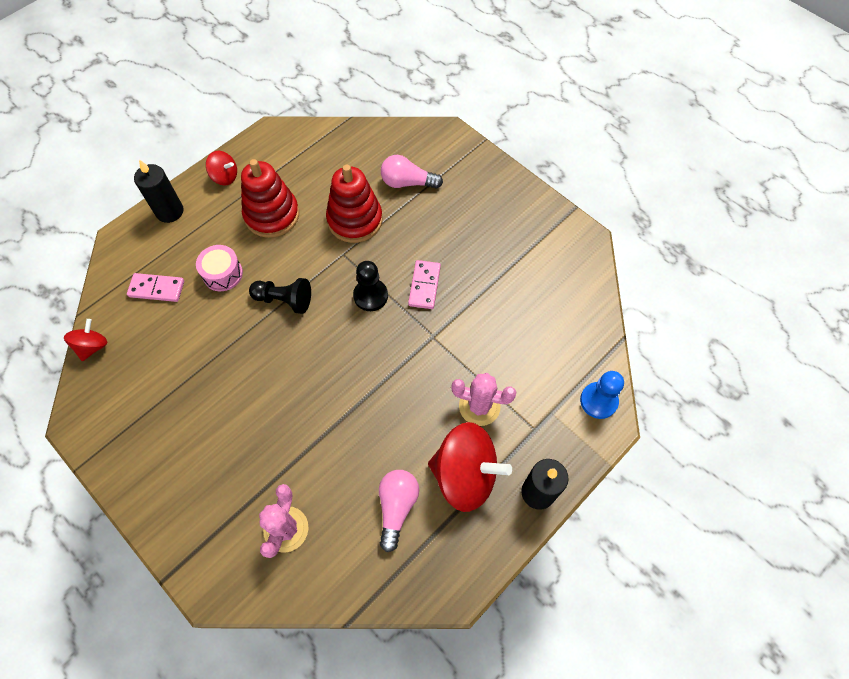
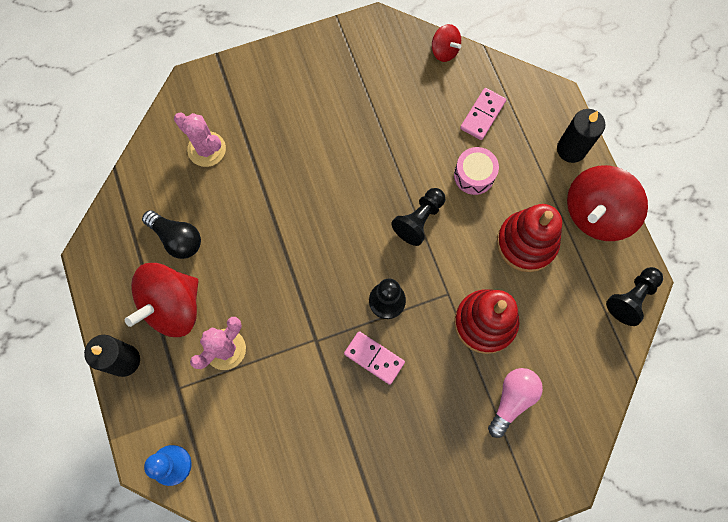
camera: 115 degrees right, 10 degrees up
(225, 177) = (596, 213): red spinning top -> red spinning top, size x2.00
(289, 135) = (631, 298): none -> black pawn
(397, 507) = (177, 238): pink light bulb -> black light bulb

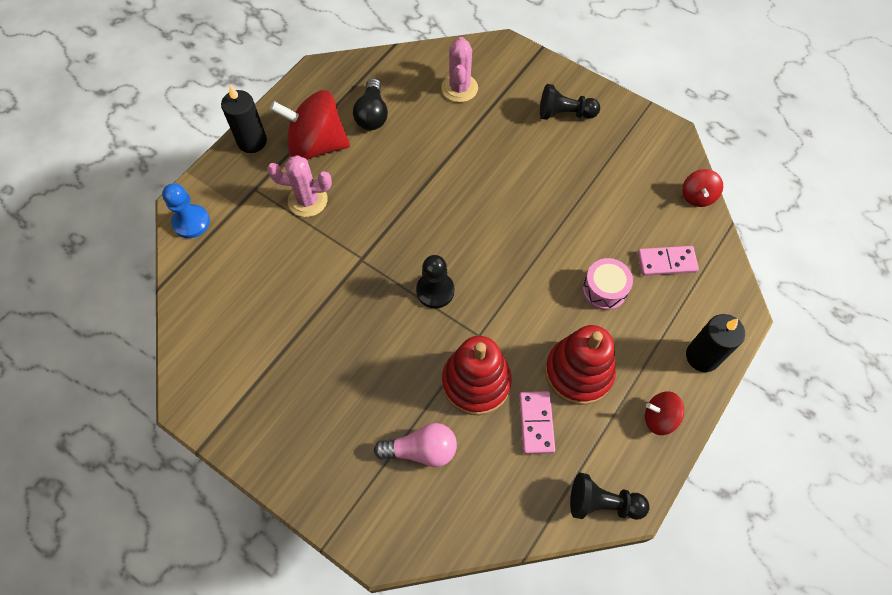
camera: 55 degrees right, 10 degrees down
(374, 358) = (378, 312): pink domino -> pink domino (536, 423)
(419, 220) = (526, 271): black pawn -> black pawn (564, 114)
(596, 213) = (659, 418): red spinning top -> red spinning top, size x0.50

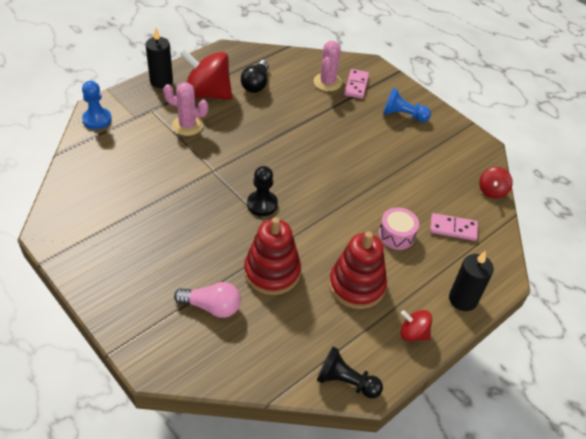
camera: 10 degrees right, 15 degrees down
(536, 423) = (310, 311): pink domino -> pink domino (356, 85)
(564, 114) = (403, 115): black pawn -> blue pawn

